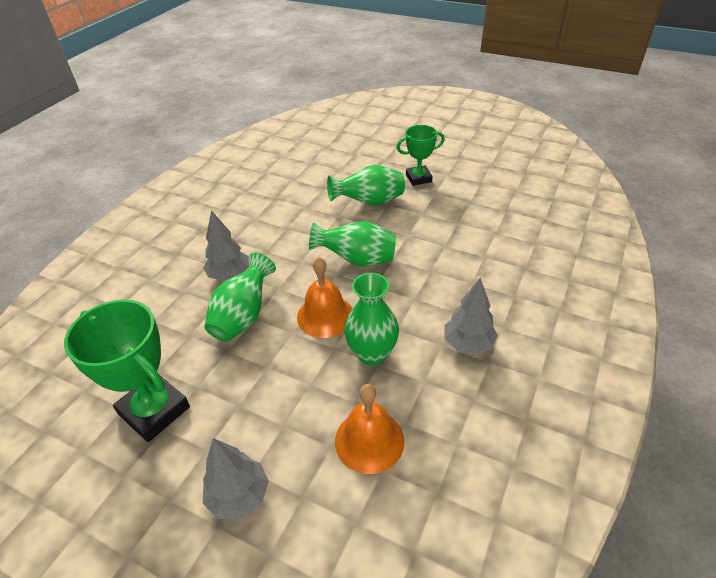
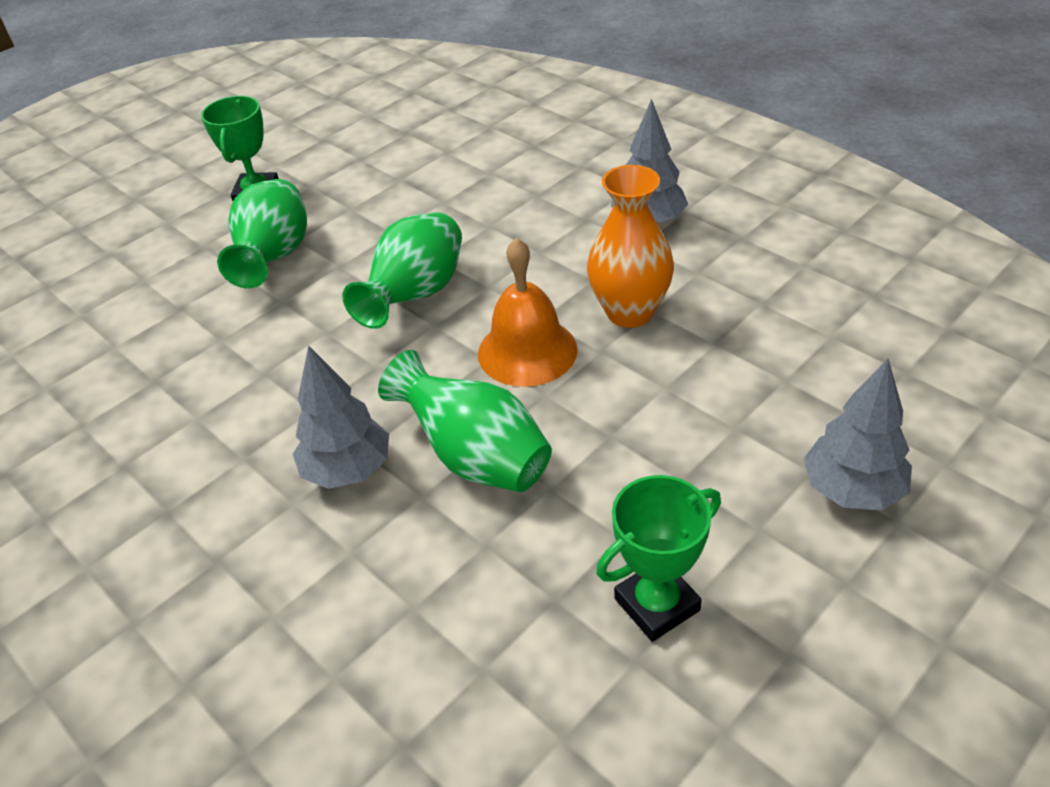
camera: 70 degrees left, 0 degrees up
(154, 410) = (657, 604): green trophy -> green trophy, size x0.62
(369, 440) = (783, 339): orange bell -> none
(372, 353) = (629, 312): green vase -> orange vase

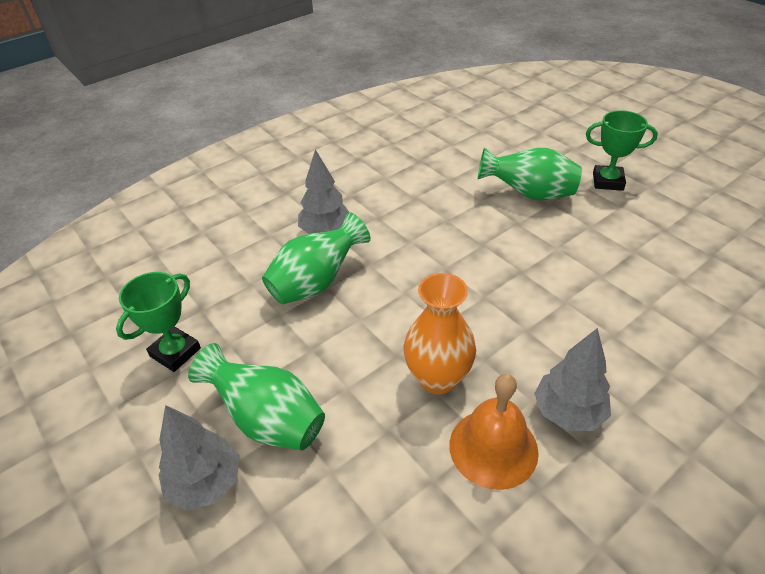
camera: 95 degrees right, 0 degrees up
(416, 295) = (478, 259): green vase -> green vase (268, 419)
(527, 351) = (406, 313): orange bell -> orange bell (493, 448)
(657, 604) = (175, 352): green trophy -> green trophy turned 60 degrees clockwise

